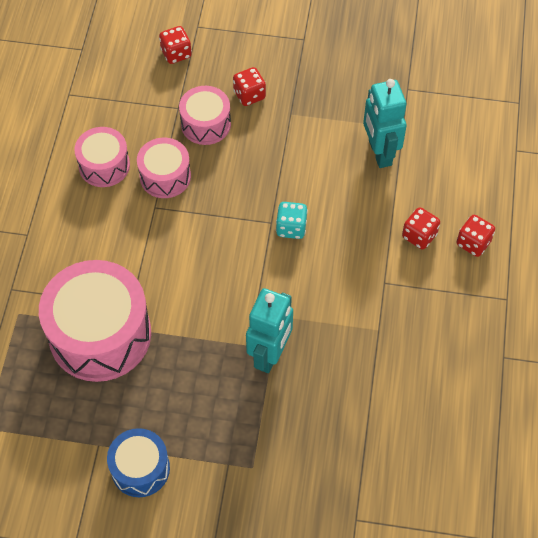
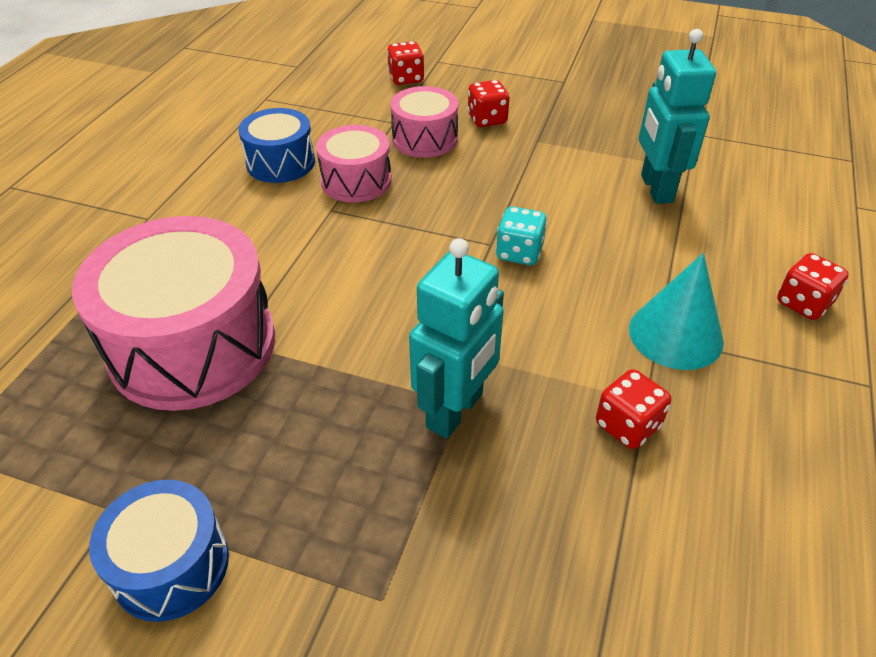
camera: 10 degrees right, 15 degrees down
(104, 165) = (280, 163): pink drum -> blue drum
(394, 280) = (675, 334): none -> turquoise cone
(419, 236) = (715, 284): red dice -> red dice (627, 425)

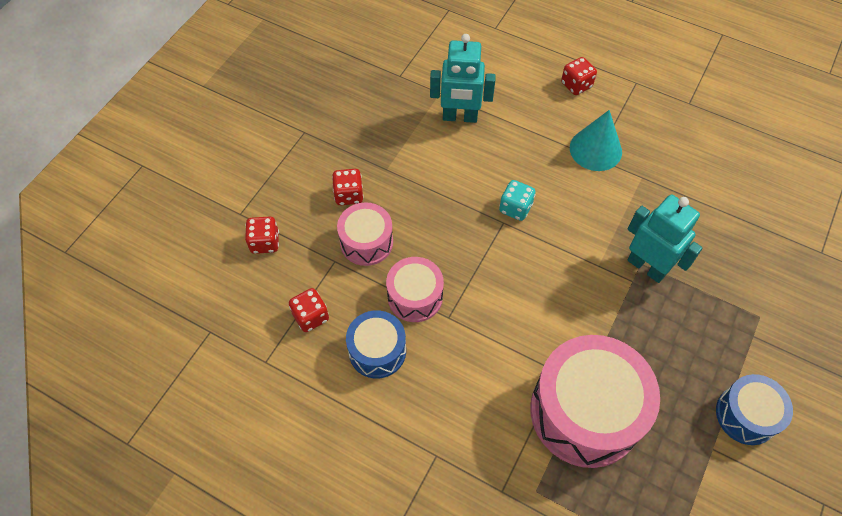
camera: 80 degrees left, 15 degrees up
(627, 425) = (659, 190): red dice -> red dice (311, 316)

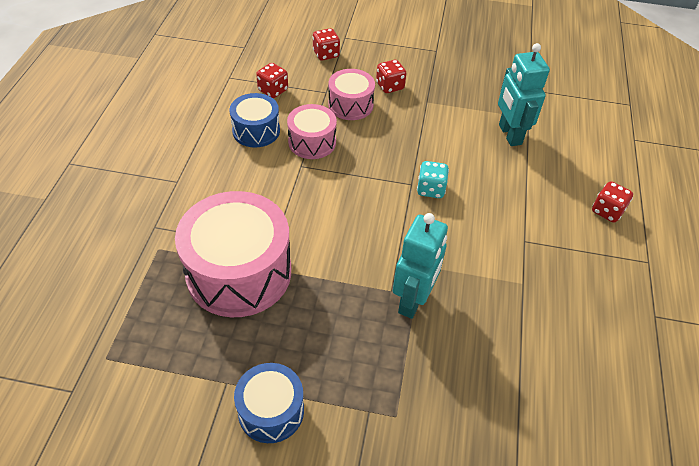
camera: 70 degrees right, 10 degrees down
(595, 149) = (534, 239): turquoise cone -> none

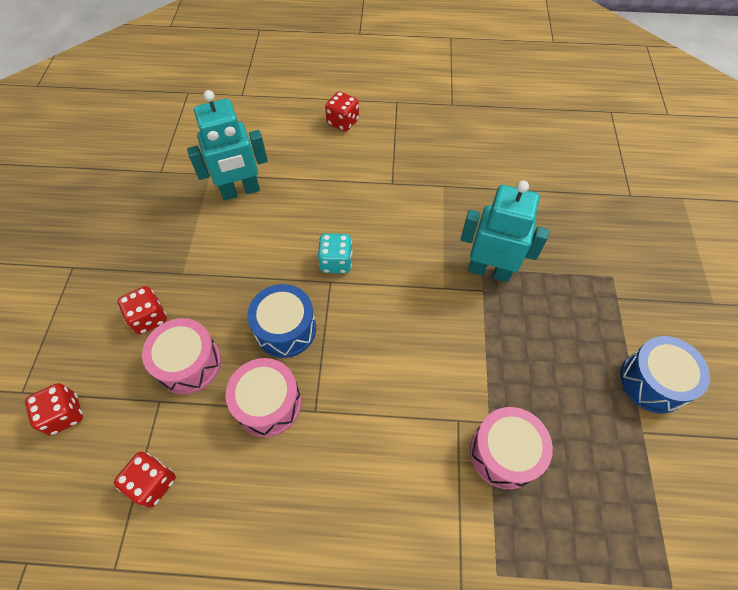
camera: 95 degrees left, 10 degrees up
(239, 272) = (504, 453): pink drum -> pink drum, size x0.54
(256, 131) = (249, 489): blue drum -> blue drum (285, 329)

